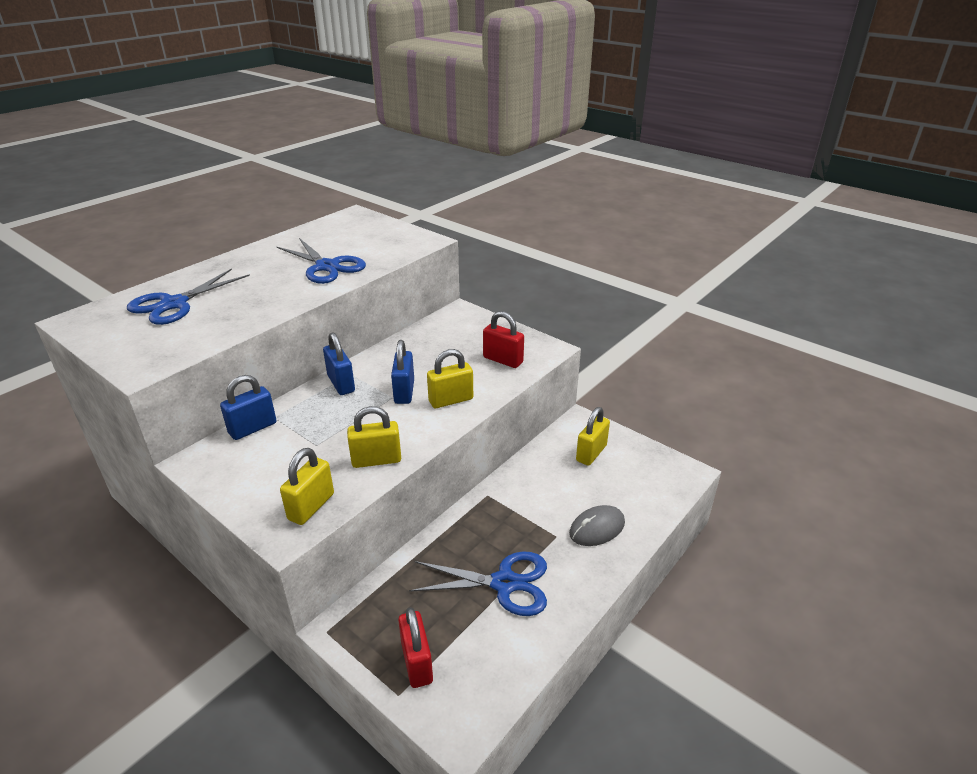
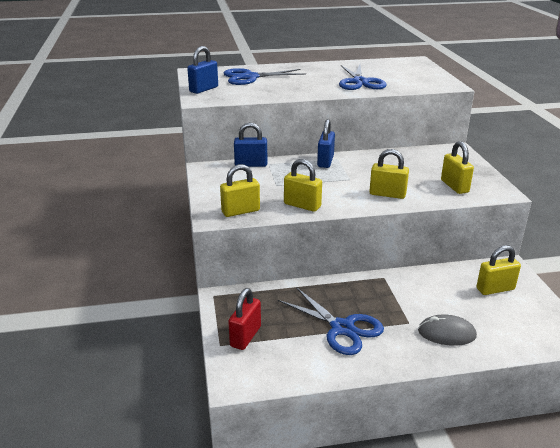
camera: 40 degrees right, 5 degrees down
(404, 392) = (361, 179): blue padlock -> blue padlock (204, 89)
(503, 360) = (454, 186): red padlock -> yellow padlock

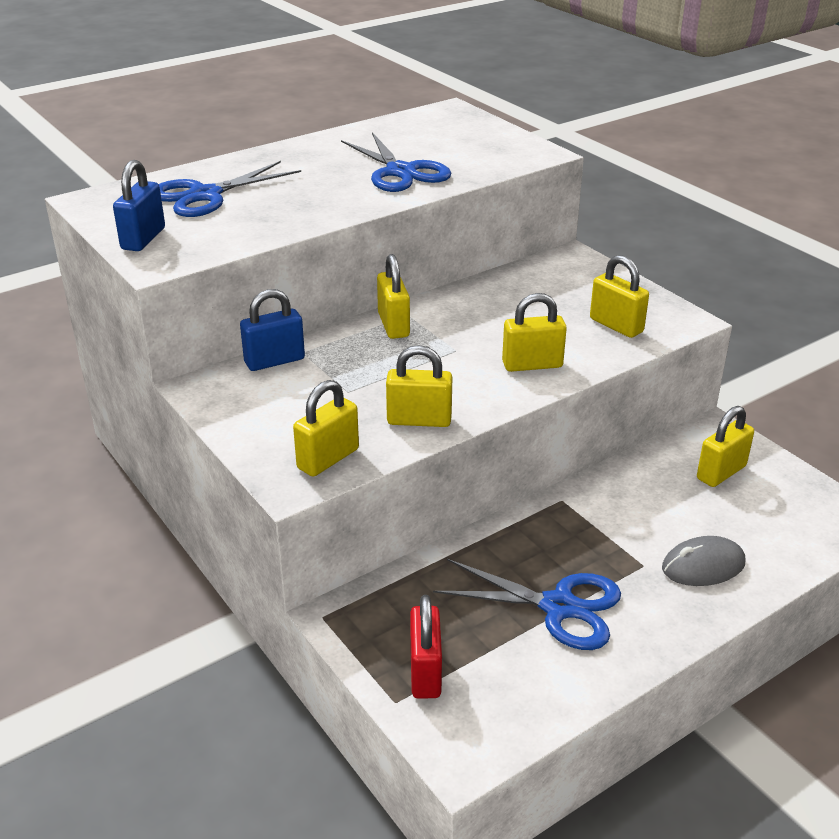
camera: 25 degrees left, 5 degrees up
(325, 161) = (393, 325): blue padlock -> yellow padlock

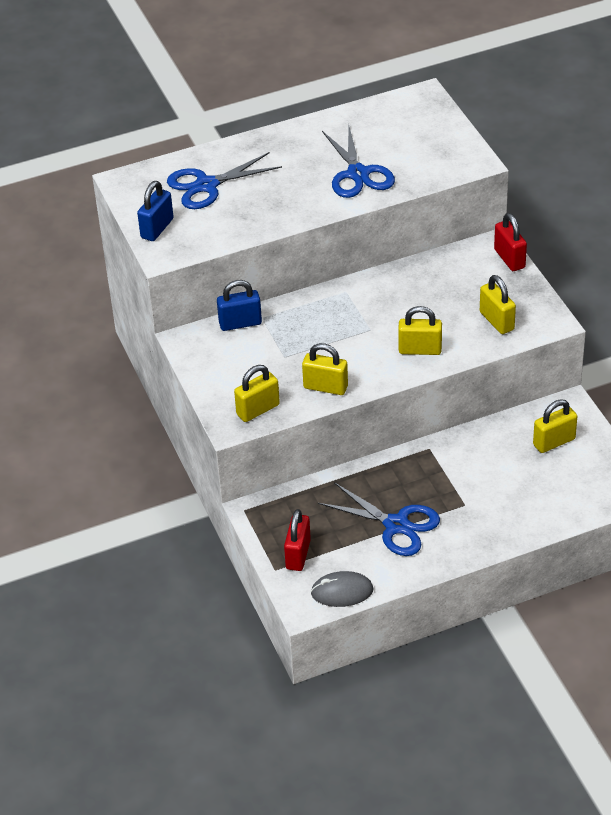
camera: 15 degrees right, 10 degrees up
(393, 325) = (332, 300): yellow padlock -> none
(597, 266) = (509, 259): none -> red padlock
(703, 566) = (505, 510): grey mouse -> grey mouse (342, 591)

